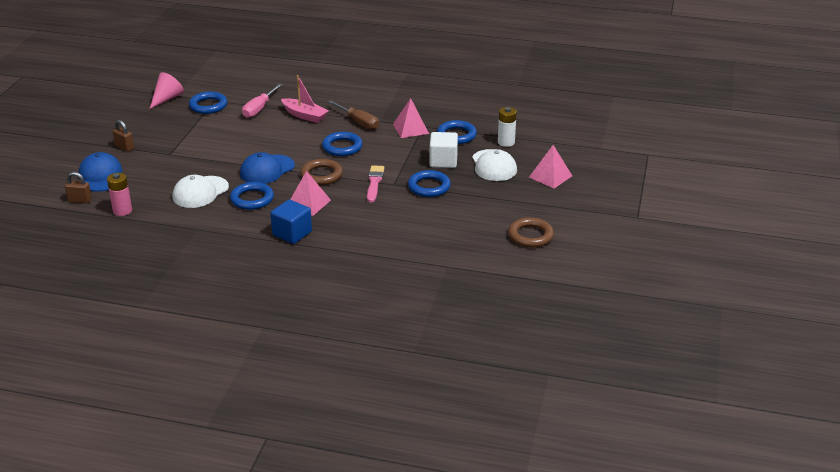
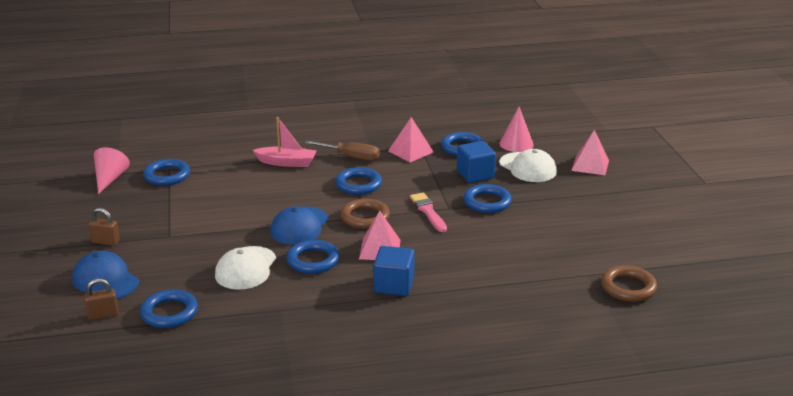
camera: 25 degrees left, 5 degrees down
(122, 211) = (169, 313): pink battery -> blue ring
(259, 109) = (229, 167): pink screwdriver -> none
(443, 161) = (475, 175): white cube -> blue cube
(506, 142) = (516, 144): white battery -> pink cone
(530, 236) = (632, 224): brown ring -> brown ring (628, 287)

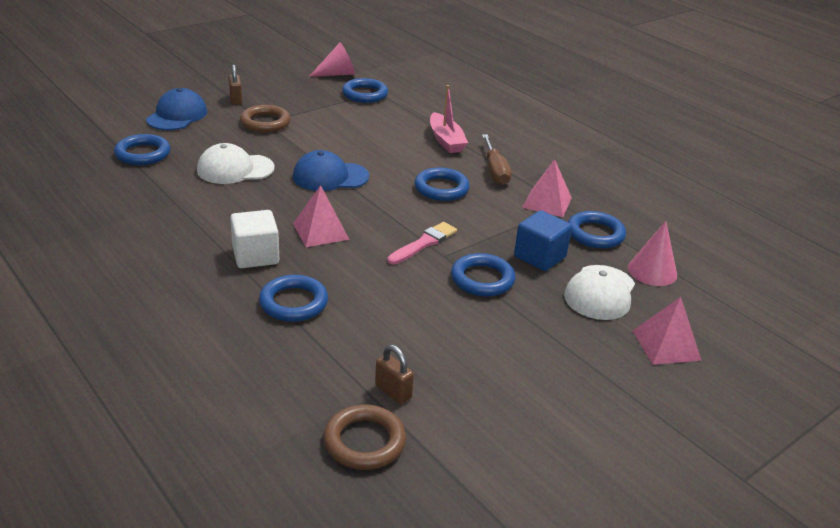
camera: 60 degrees right, 5 degrees up
(103, 315) = (125, 128): brown padlock -> brown padlock (393, 392)
(313, 260) = (272, 199): blue ring -> blue ring (293, 303)
(365, 217) = (377, 208): brown ring -> brown ring (265, 122)
(394, 285) = (255, 256): blue cube -> white cube

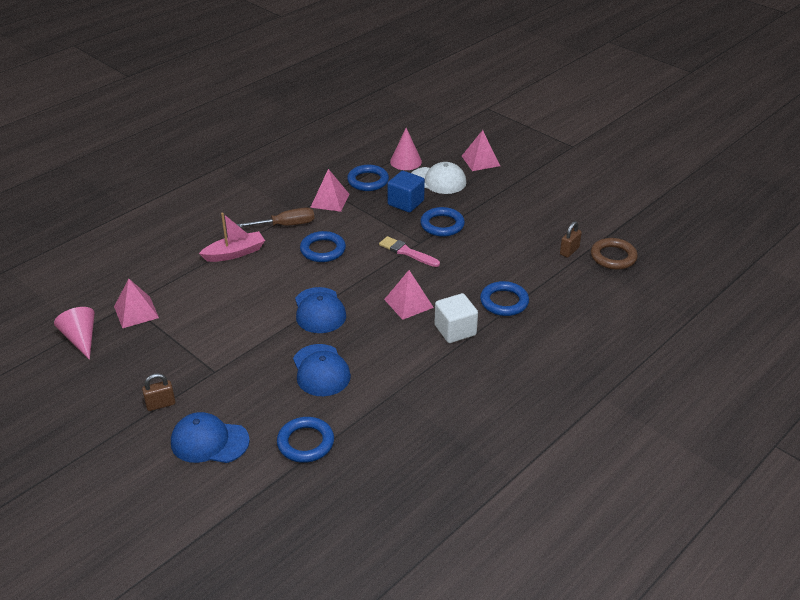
camera: 95 degrees left, 5 degrees up
(235, 169) = (321, 370): white cap -> blue cap
(265, 122) = (216, 370): brown ring -> none
(365, 94) = (136, 312): blue ring -> pink pyramid

